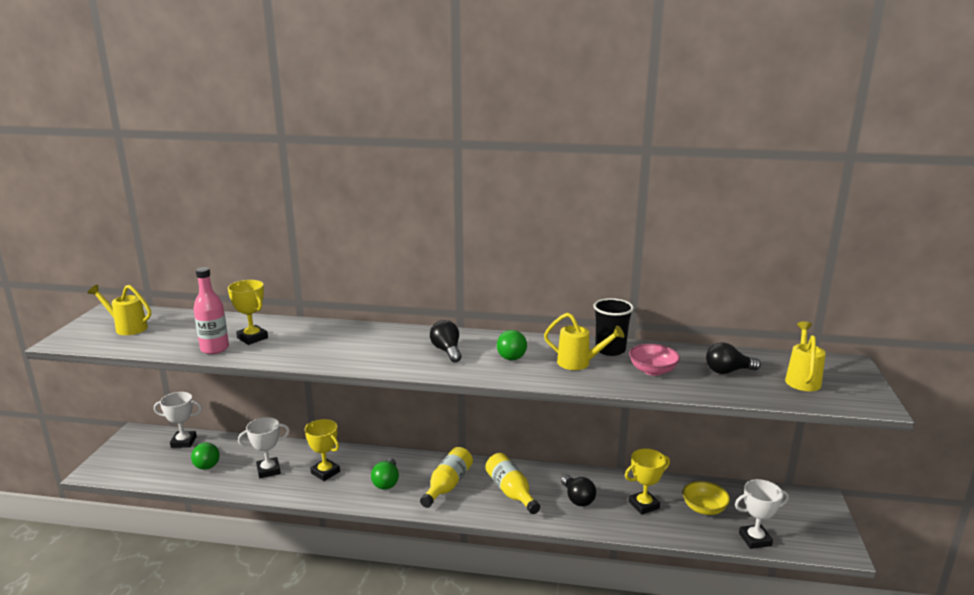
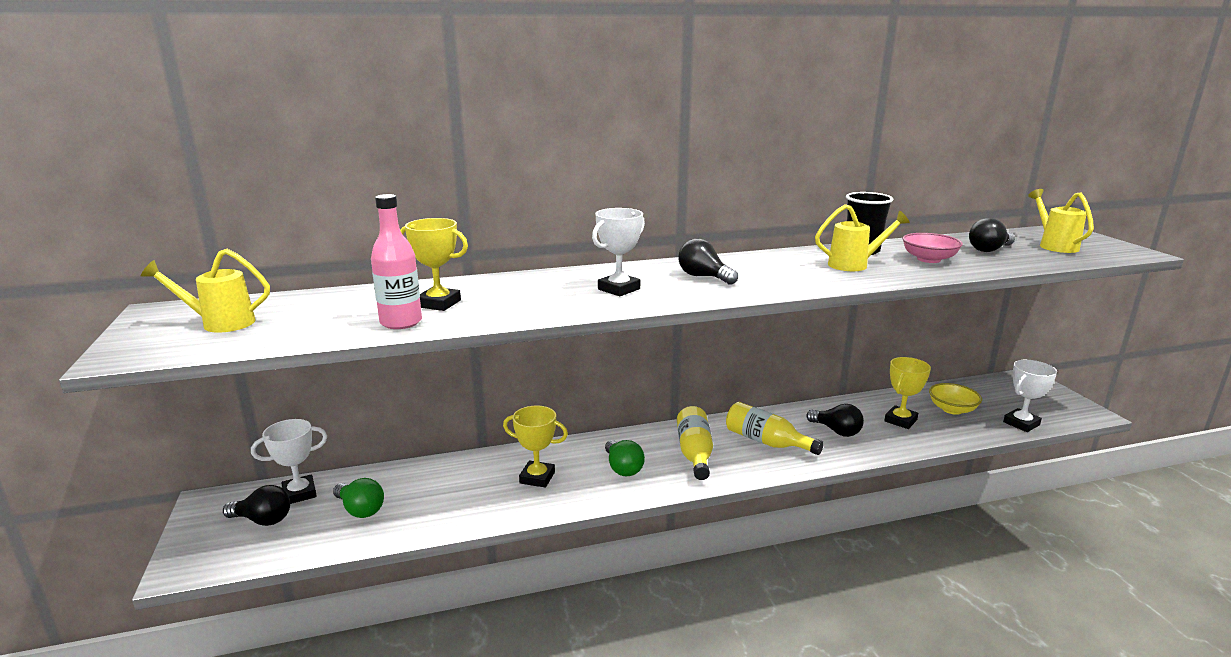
camera: 25 degrees left, 0 degrees up
(152, 454) = (263, 520): none -> black light bulb
(268, 470) = (459, 495): white trophy -> white trophy (619, 289)
(512, 355) = (777, 269): green light bulb -> none

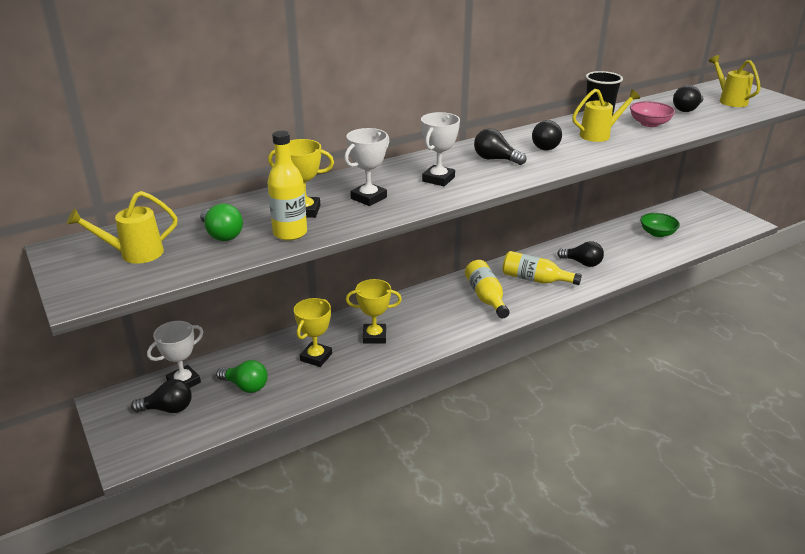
camera: 15 degrees left, 10 degrees up
(401, 322) = (290, 233): pink bottle -> yellow bottle
(623, 468) = (437, 318): green light bulb -> green light bulb (222, 235)
(778, 270) = (547, 146): none -> black light bulb
(900, 420) = (624, 248): yellow trophy -> yellow trophy (316, 357)
(952, 409) = (657, 233): yellow bowl -> green bowl
(1021, 423) = (707, 238): white trophy -> white trophy (368, 198)

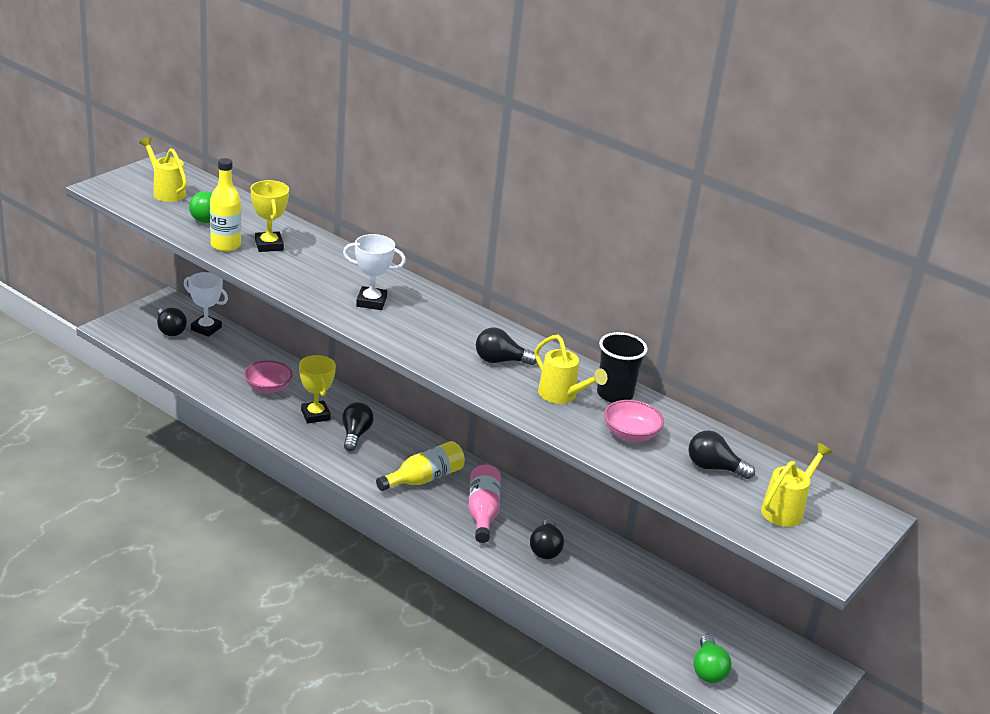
camera: 65 degrees right, 0 degrees up
(246, 386) = (212, 360): green light bulb -> green light bulb (708, 670)
(316, 357) = (268, 387): yellow trophy -> pink bowl
(368, 198) = (310, 271): white trophy -> none
(495, 159) = (441, 330): black light bulb -> black light bulb (355, 434)
(535, 279) = (482, 512): yellow bottle -> pink bottle
(657, 233) = (674, 618): green bowl -> none

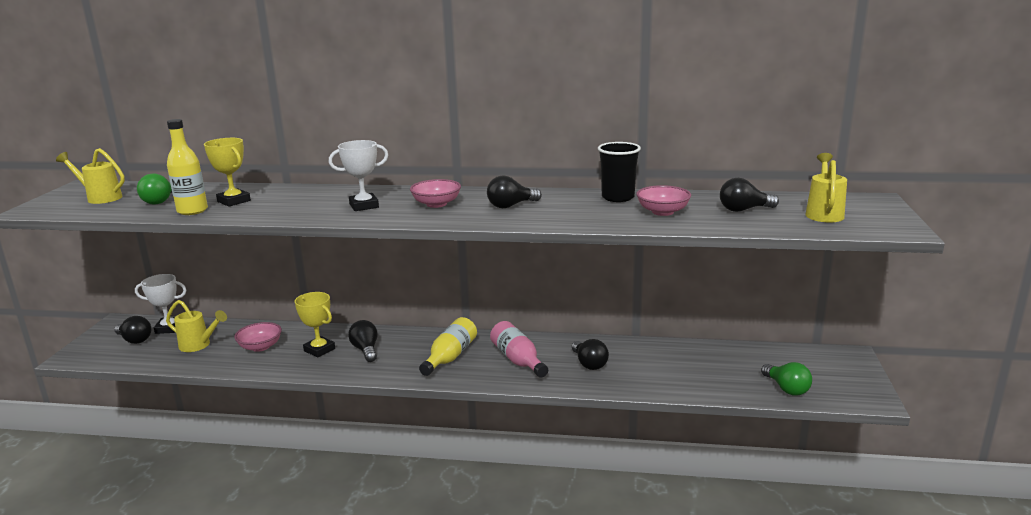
camera: 25 degrees left, 10 degrees down
(436, 328) = (436, 204): none -> pink bowl
(562, 396) = (584, 209): yellow watering can -> yellow watering can (199, 345)

